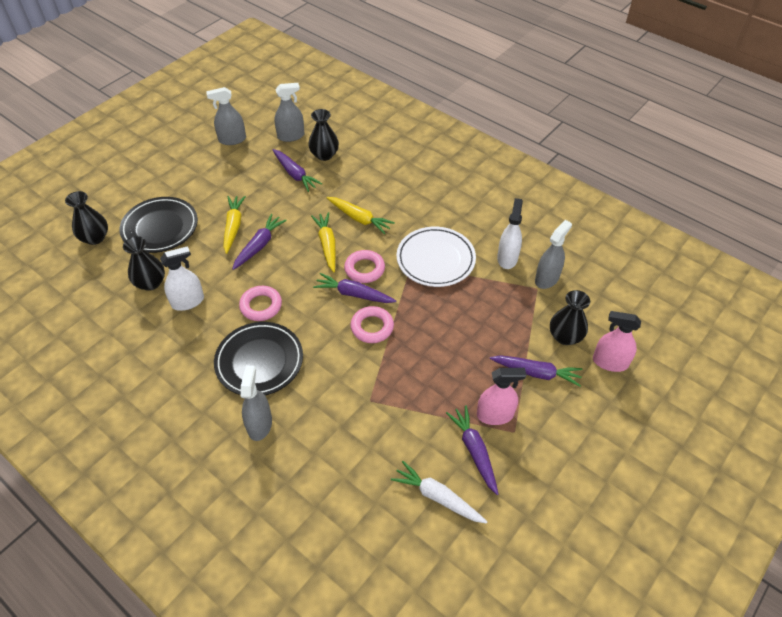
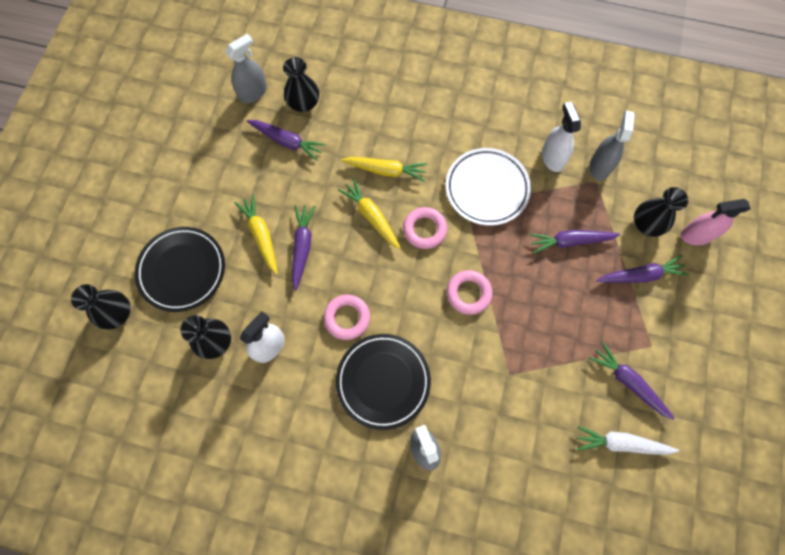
camera: 25 degrees left, 20 degrees up
(232, 139) = (190, 123): grey spray bottle -> none
(354, 294) = (430, 263): purple carrot -> purple carrot (570, 241)
(495, 415) = (627, 336): pink spray bottle -> none

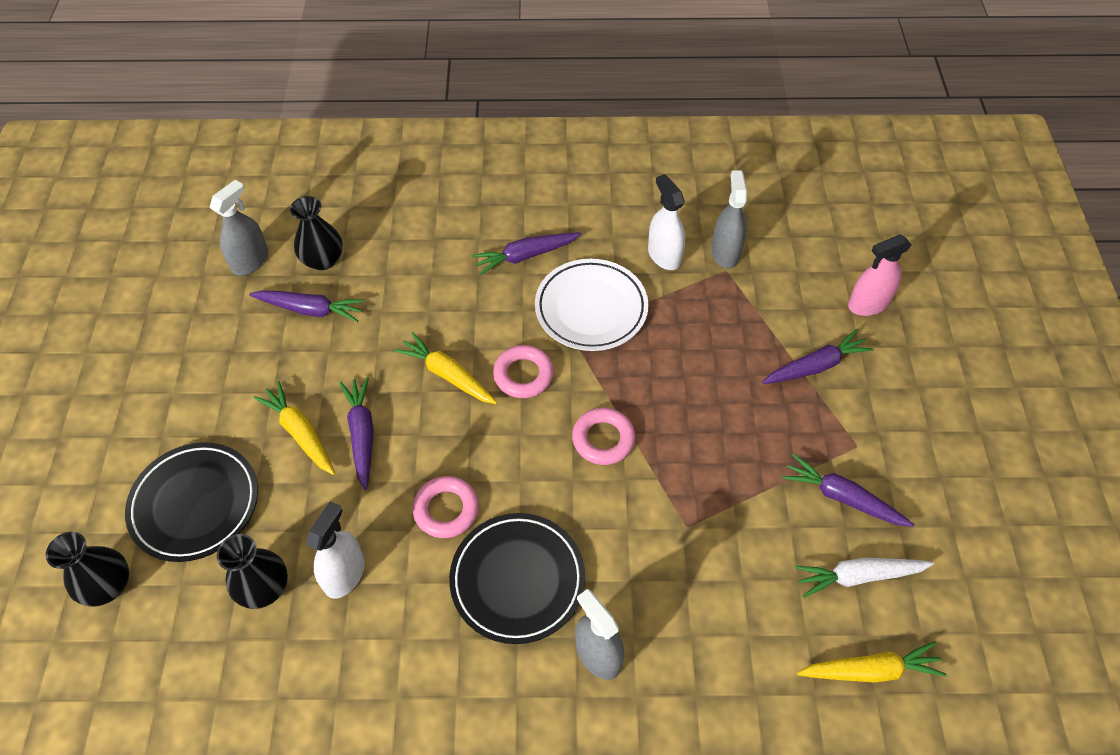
camera: 15 degrees left, 15 degrees down
(385, 170) = (453, 316): yellow carrot -> yellow carrot (870, 670)
(570, 241) = (715, 346): purple carrot -> purple carrot (525, 256)
(646, 224) = (803, 306): black vase -> none

